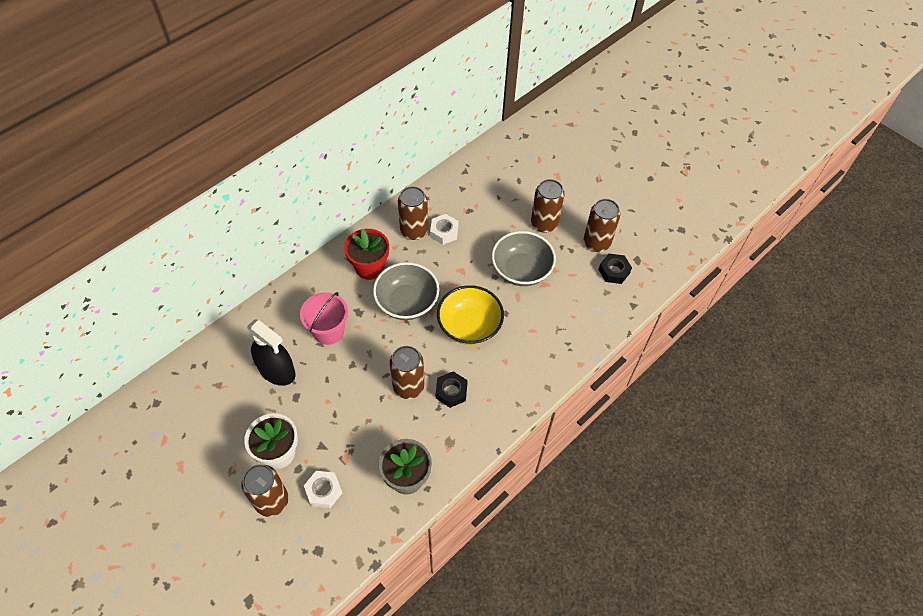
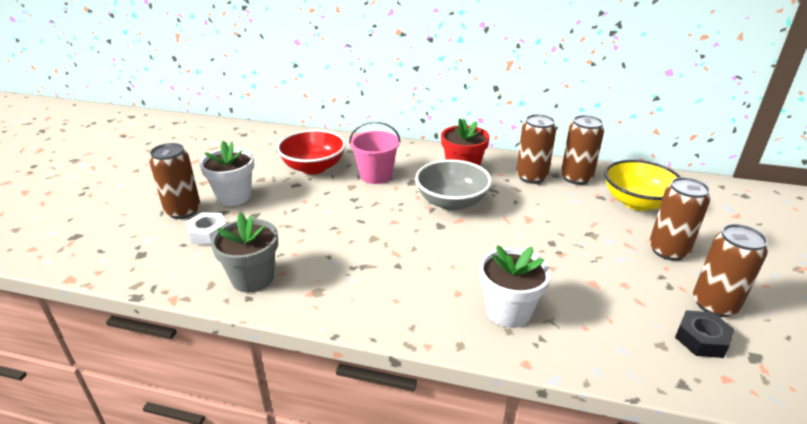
camera: 60 degrees right, 25 degrees down
(277, 370) = (313, 167): black spray bottle -> red bowl
(408, 386) = (360, 238): brown can -> brown can (576, 178)
(444, 232) = (555, 193): white nut -> none
(451, 391) = (380, 268): black nut -> none
(469, 326) = (471, 249): yellow bowl -> yellow bowl (637, 202)
(521, 270) = (586, 258): grey bowl -> none
(538, 345) = (508, 311): none -> white flower pot

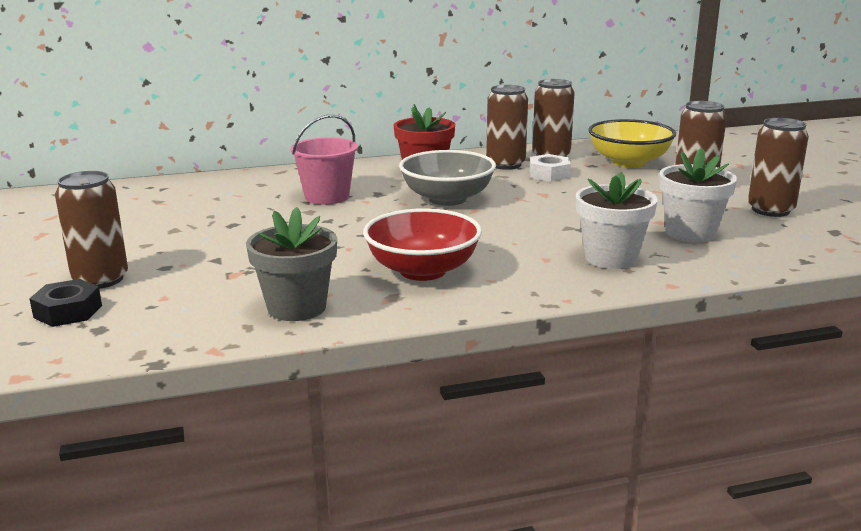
camera: 30 degrees left, 10 degrees down
(208, 233) = (173, 289): white nut -> white nut (549, 174)
(234, 196) = (159, 252): white flower pot -> white flower pot (690, 233)
(313, 167) = (234, 206): red bowl -> red bowl (422, 271)
(701, 339) = (786, 232): black nut -> black nut (68, 311)

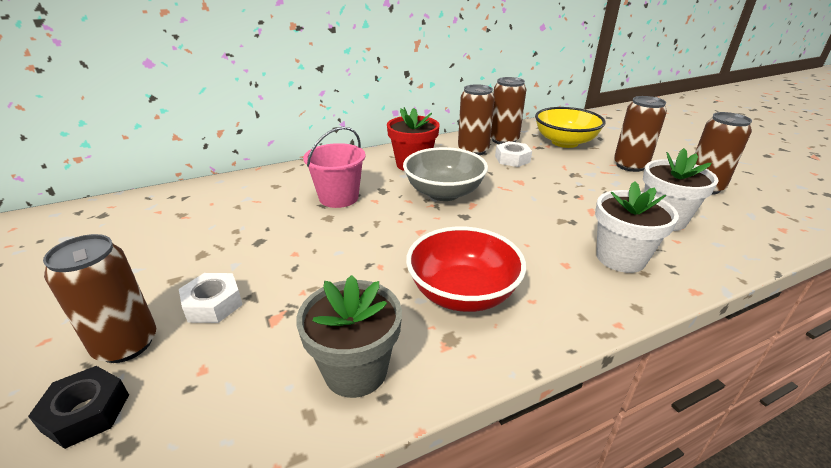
camera: 10 degrees left, 10 degrees up
(179, 262) = (213, 304): none -> white nut

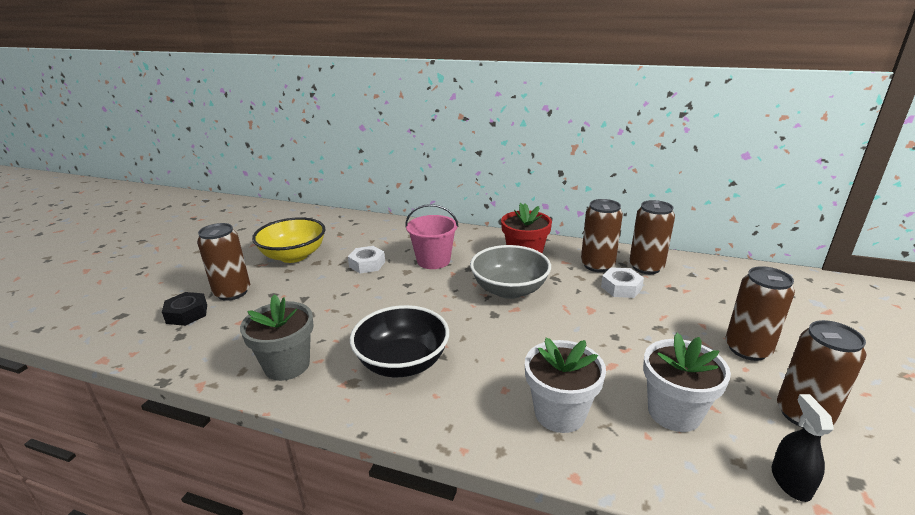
camera: 45 degrees right, 5 degrees down
(213, 304) = (284, 292): white nut -> white nut (367, 264)
(462, 293) = (402, 363): red bowl -> black bowl
(564, 142) = (713, 294): yellow bowl -> yellow bowl (294, 256)
(756, 224) = (790, 482): none -> black spray bottle

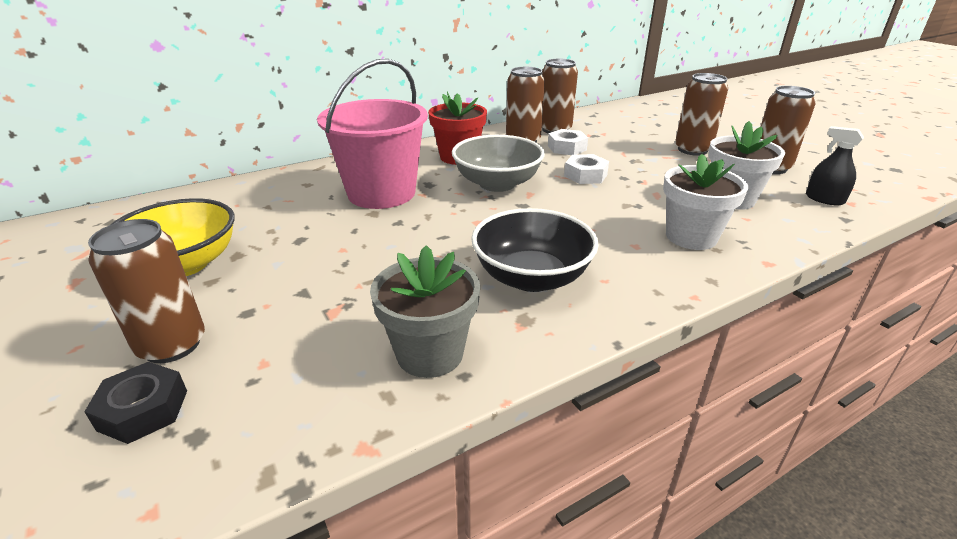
camera: 50 degrees left, 5 degrees up
(367, 264) = (312, 227): white nut -> white nut (585, 175)
(433, 260) = (381, 193): pink bucket -> pink bucket, size x1.55

